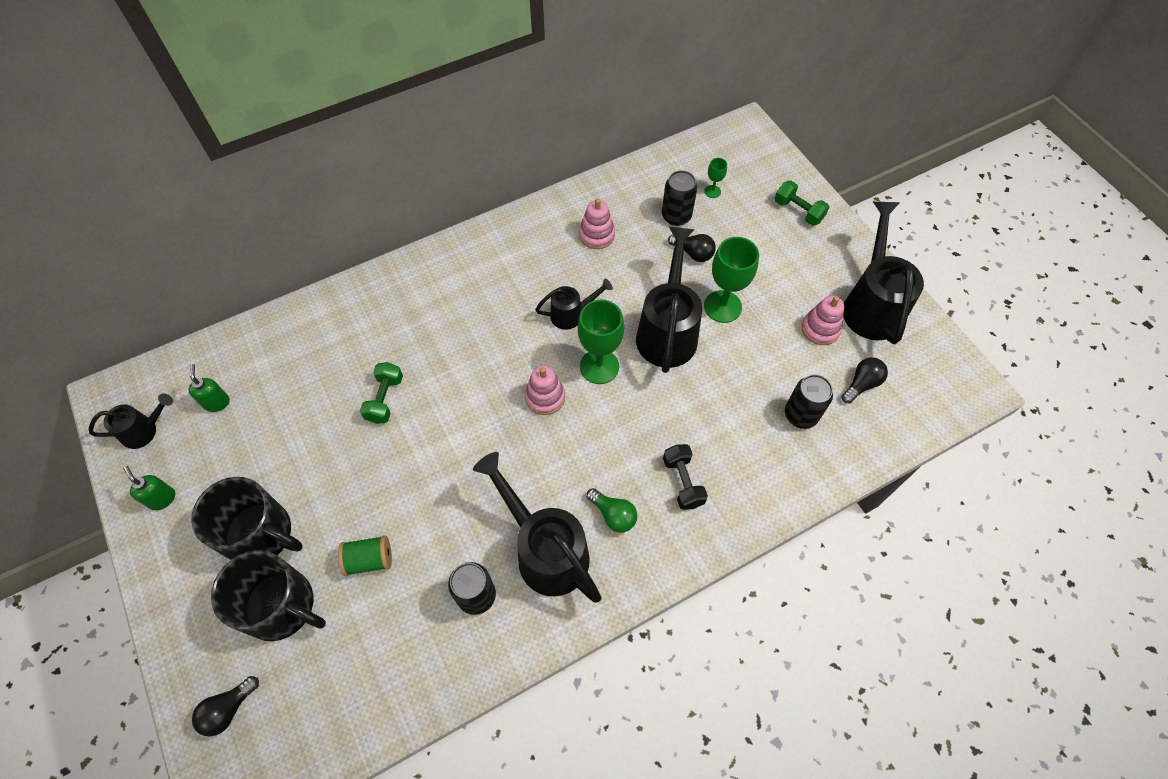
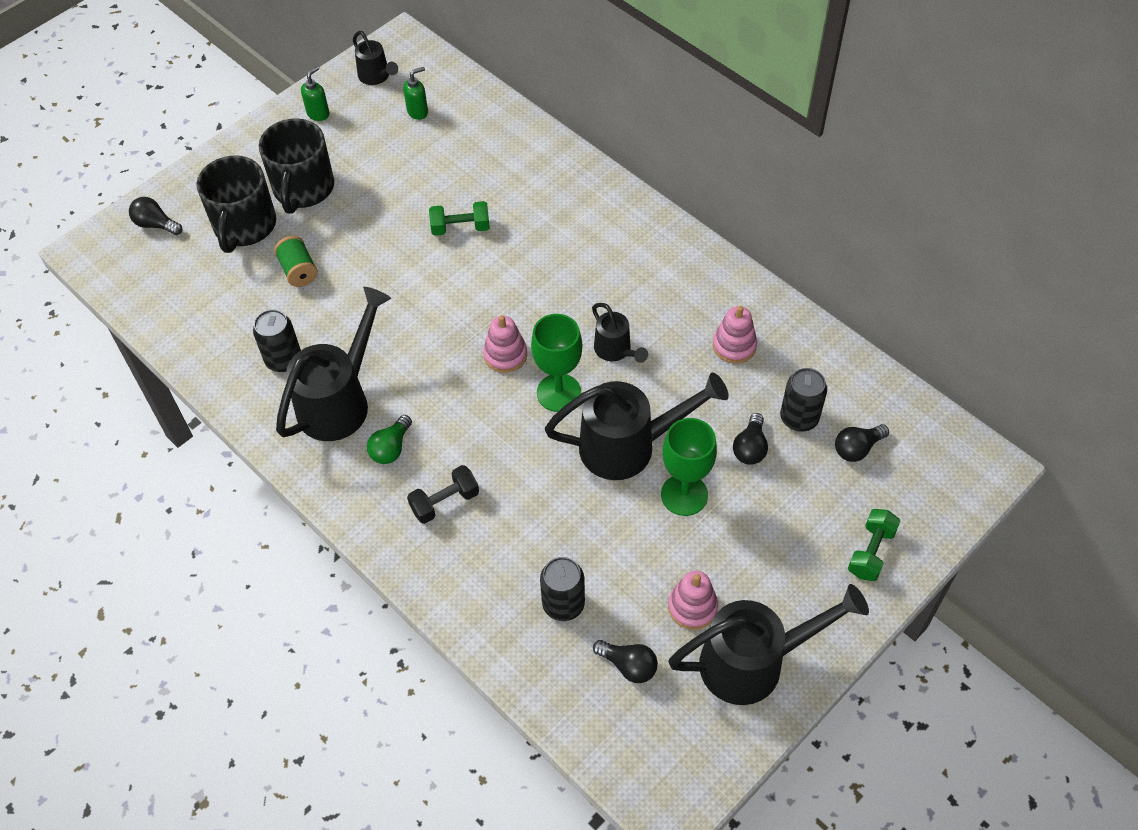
camera: 75 degrees right, 5 degrees down
(712, 191) = (857, 448): green goblet -> black light bulb

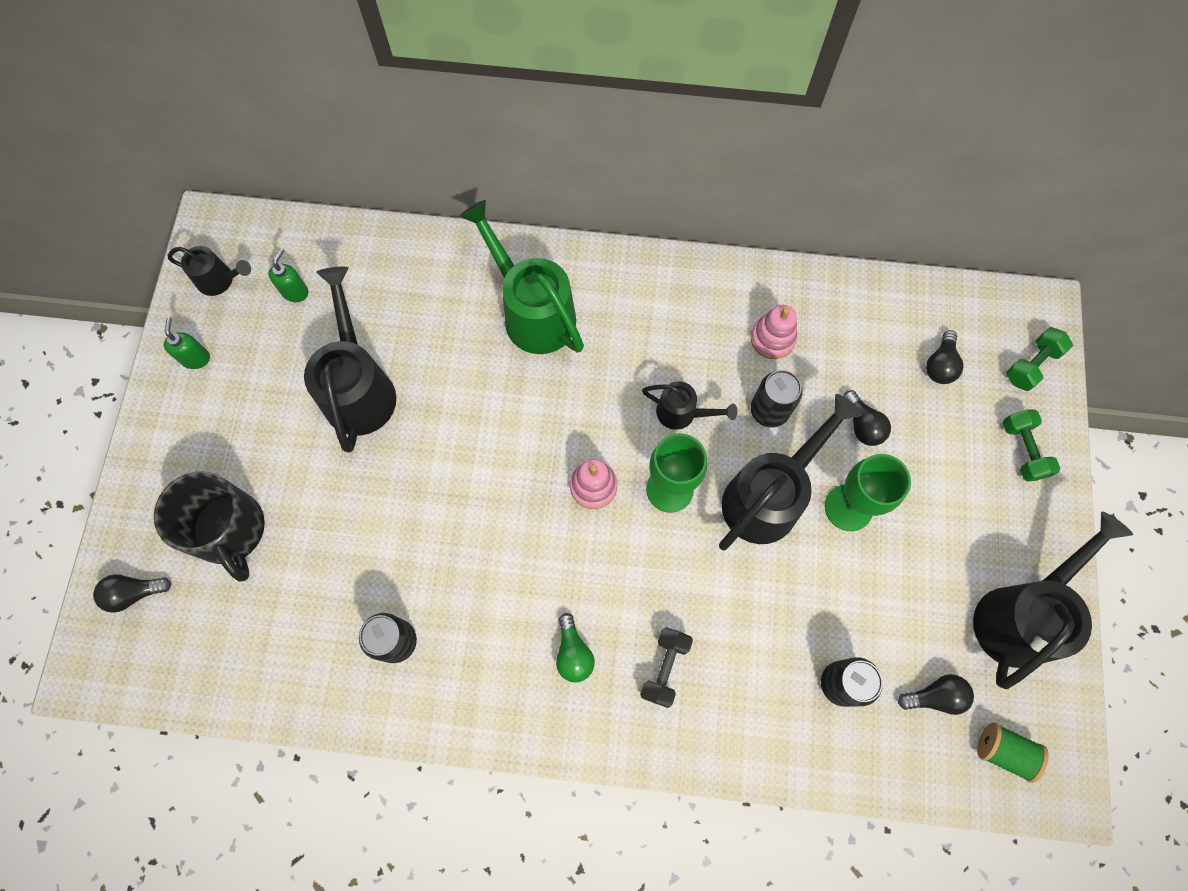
camera: 40 degrees left, 15 degrees up
(298, 271) = (328, 539): green spool -> green spool (1003, 751)
(303, 189) = (254, 450): black mug -> none
(340, 401) = (486, 643): black watering can -> black watering can (359, 388)
(460, 228) = (443, 387): green dumbbell -> green dumbbell (1031, 365)
(568, 219) = (532, 312): none -> green watering can
(692, 607) = (938, 604): pink stacking toy -> none
(799, 418) = (876, 370): black can -> black can (769, 410)

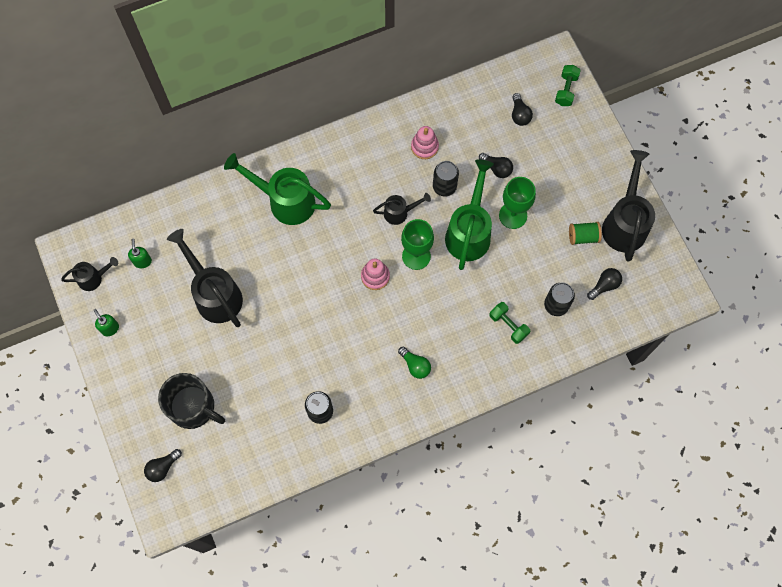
camera: 30 degrees left, 0 degrees up
(665, 668) = (465, 346): black dumbbell -> none
(768, 496) = (469, 232): black watering can -> green watering can
(1003, 751) = (649, 293): green spool -> green spool (583, 236)
(1022, 450) = (584, 138): green dumbbell -> green dumbbell (508, 325)

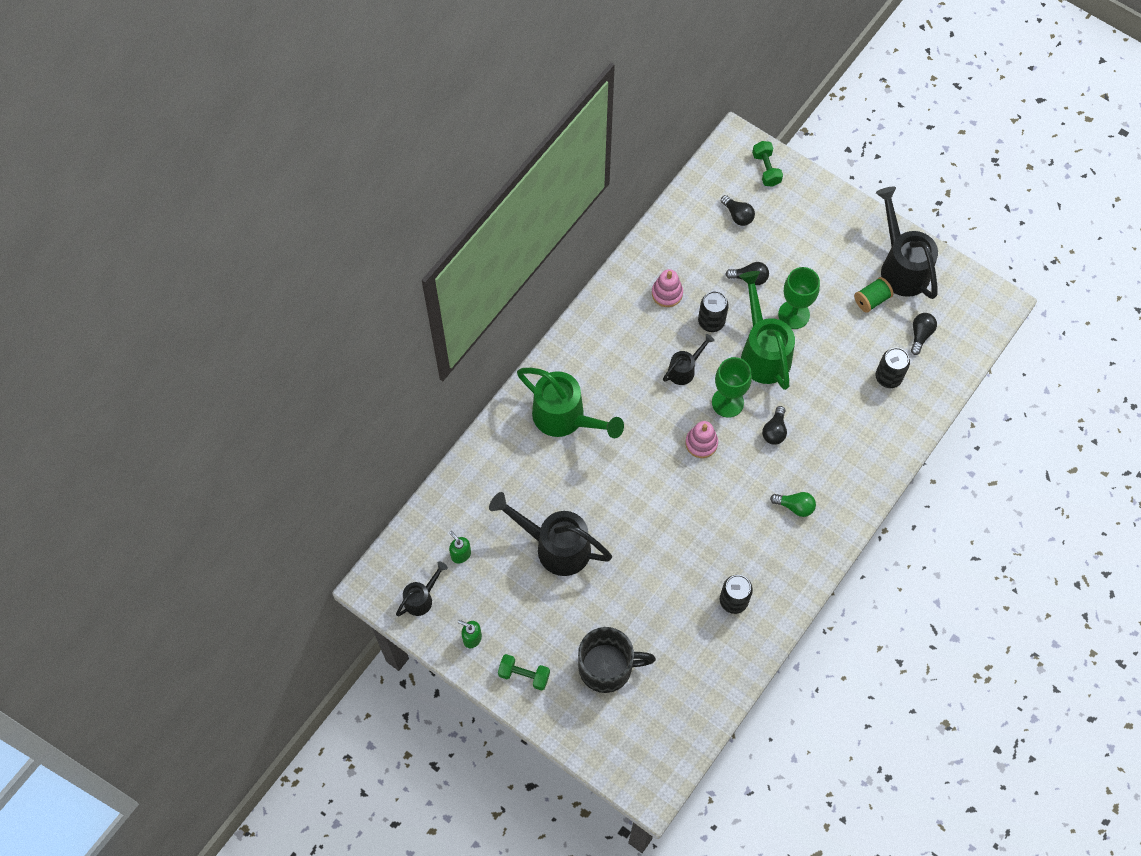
camera: 30 degrees left, 5 degrees down
(162, 467) = (616, 742): black light bulb -> black light bulb (774, 431)
(285, 201) = (565, 418): green watering can -> green watering can turned 135 degrees counterclockwise
(508, 325) = (857, 420): green dumbbell -> green dumbbell (524, 675)

